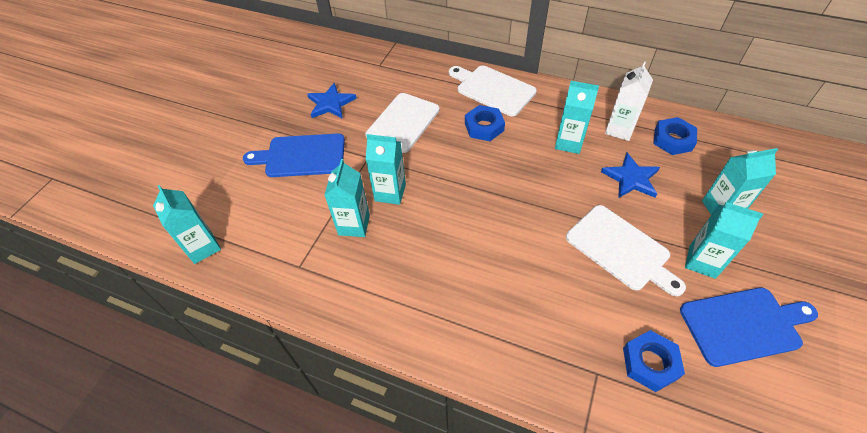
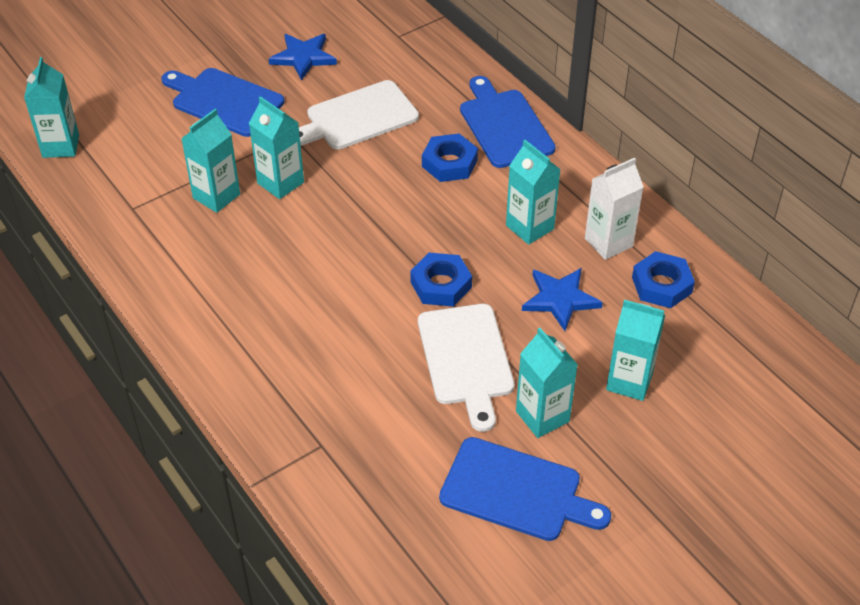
camera: 30 degrees right, 5 degrees down
(493, 89) = (504, 126): white cutting board -> blue cutting board
(650, 363) = (381, 466): blue nut -> blue nut (441, 285)

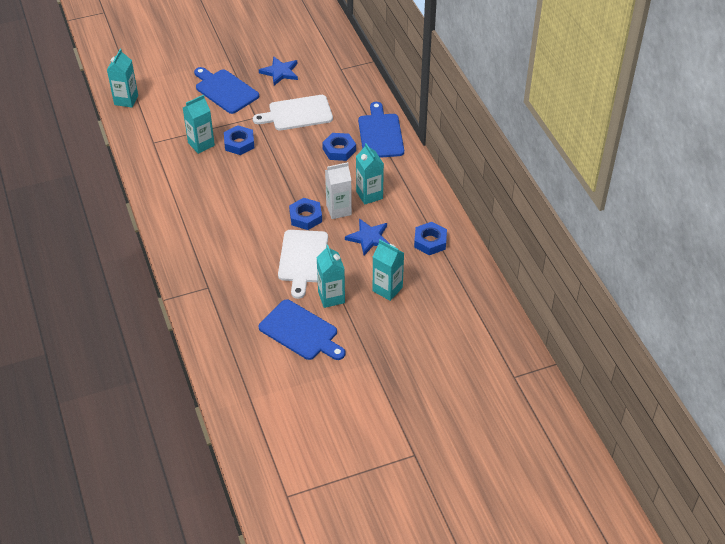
camera: 15 degrees right, 0 degrees up
(280, 183) = (239, 143): turquoise carton -> blue nut
(608, 242) = (410, 212): white carton -> white carton (338, 210)

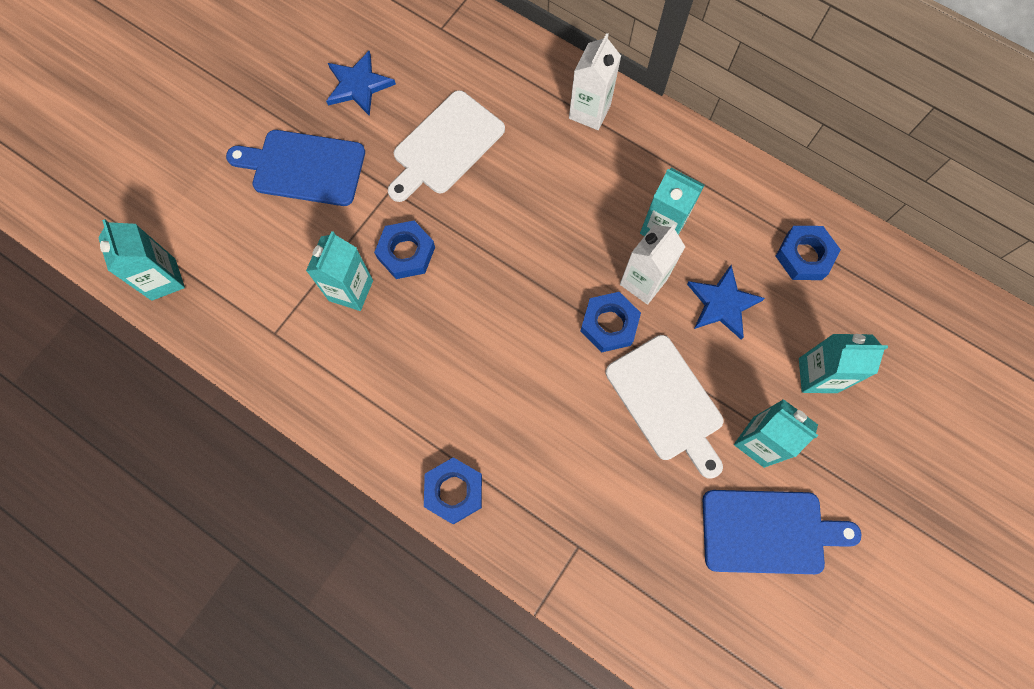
camera: 35 degrees left, 25 degrees up
(339, 150) = (557, 175): blue nut -> blue nut (453, 491)
(380, 134) = (589, 111): blue cutting board -> white carton

